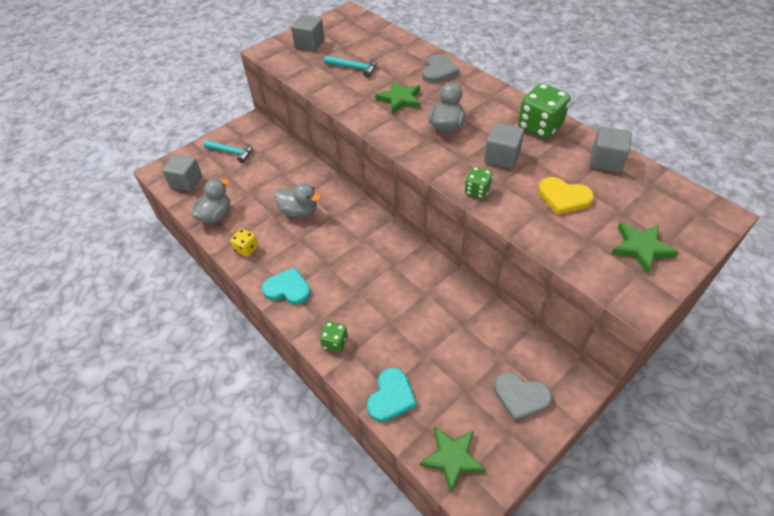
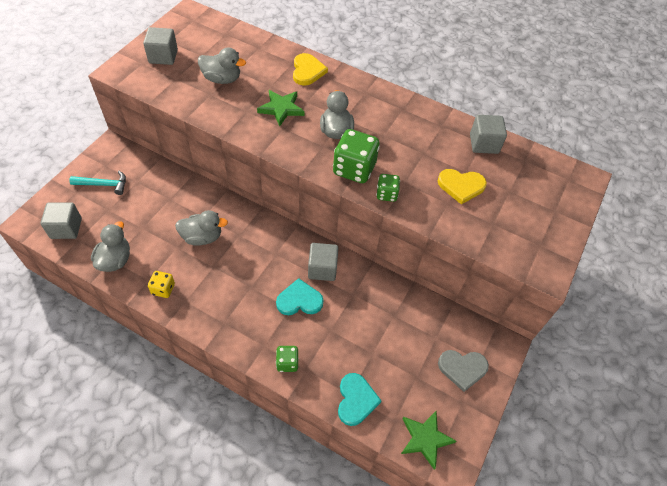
camera: 25 degrees left, 5 degrees up
(288, 289) = (222, 321): turquoise heart -> turquoise heart (299, 300)
(354, 68) = (222, 79): turquoise hammer -> grey duck
(439, 71) = (307, 71): grey heart -> yellow heart
(501, 157) = (396, 156): grey cube -> grey cube (322, 269)
(539, 127) = (418, 118): green dice -> green dice (354, 169)
(641, 248) = (535, 222): green star -> none

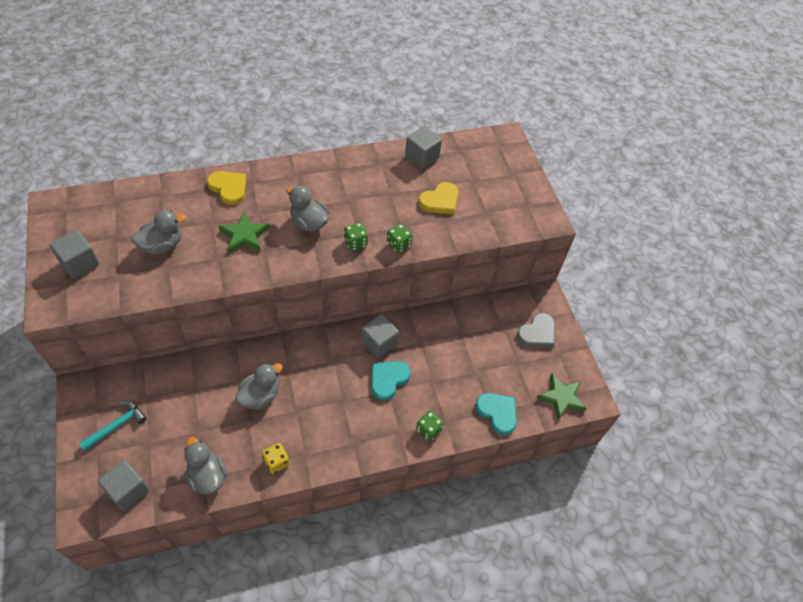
camera: 45 degrees left, 0 degrees up
(354, 169) = (355, 243): green dice -> green dice, size x0.54

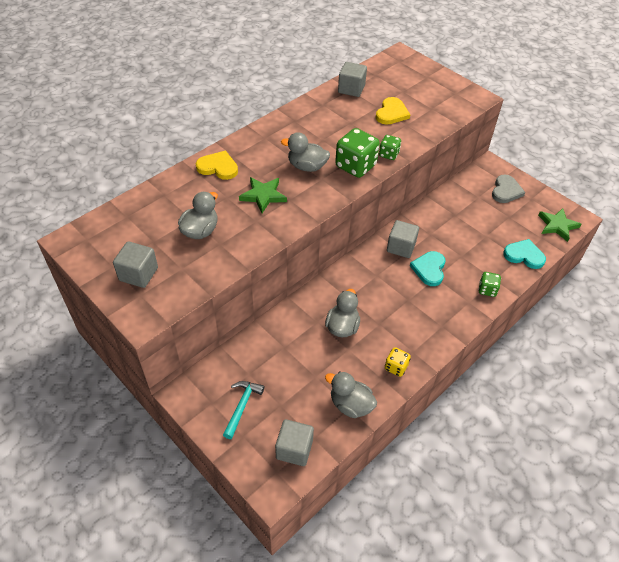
camera: 25 degrees left, 5 degrees down
(355, 243) = (355, 166): green dice -> green dice, size x1.84

